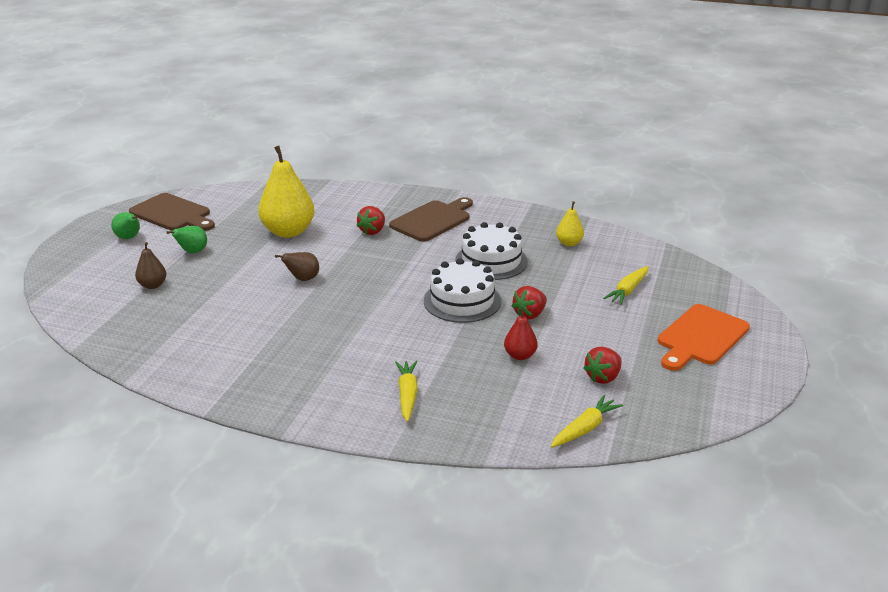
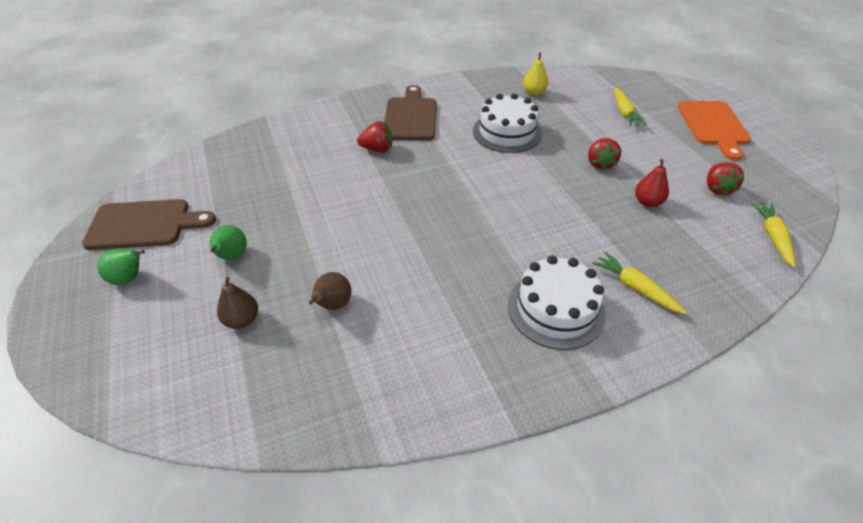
camera: 40 degrees left, 15 degrees up
(288, 232) = (301, 185): yellow pear -> none
(303, 279) = (387, 227): brown pear -> brown pear (333, 305)
(372, 231) = (377, 149): red strawberry -> red strawberry turned 75 degrees counterclockwise
(462, 301) = (540, 177): white cake -> white cake (556, 309)

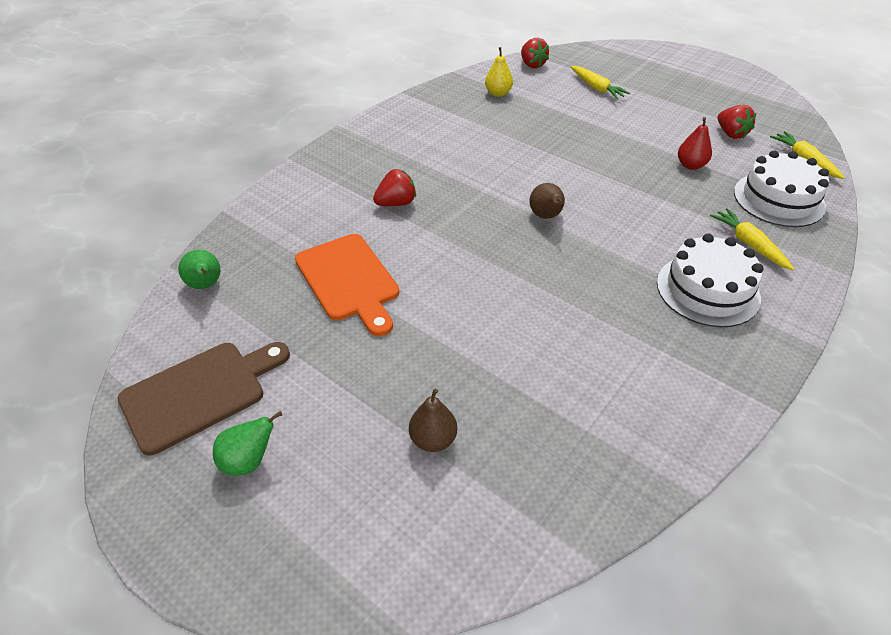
camera: 30 degrees left, 0 degrees up
(232, 257) = (351, 380): green pear -> green pear (206, 285)
(333, 305) = (511, 379): brown pear -> brown pear (546, 216)
(410, 117) = (397, 157): brown cutting board -> none
(507, 132) = (510, 141): white cake -> white cake (778, 199)
(600, 164) = (621, 144): red strawberry -> red strawberry (532, 65)
(635, 288) = (749, 244): yellow carrot -> yellow carrot turned 45 degrees clockwise
(714, 126) = (679, 78): orange cutting board -> orange cutting board (349, 280)

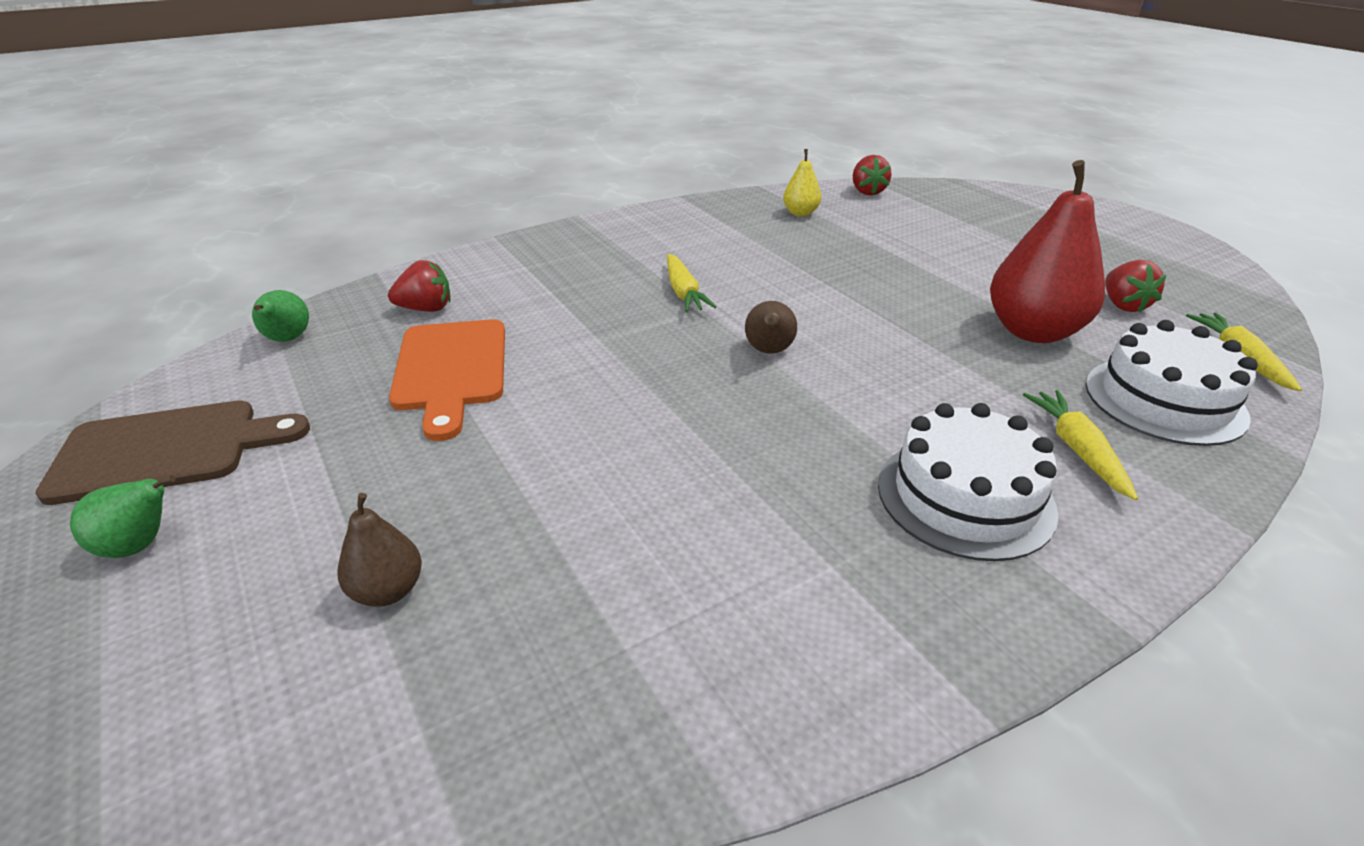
camera: 20 degrees right, 10 degrees down
(396, 203) = (580, 301): red strawberry -> red strawberry (426, 309)
(596, 88) = (942, 226): yellow carrot -> yellow carrot (683, 292)
(690, 165) = (1033, 331): red pear -> red pear, size x2.03

